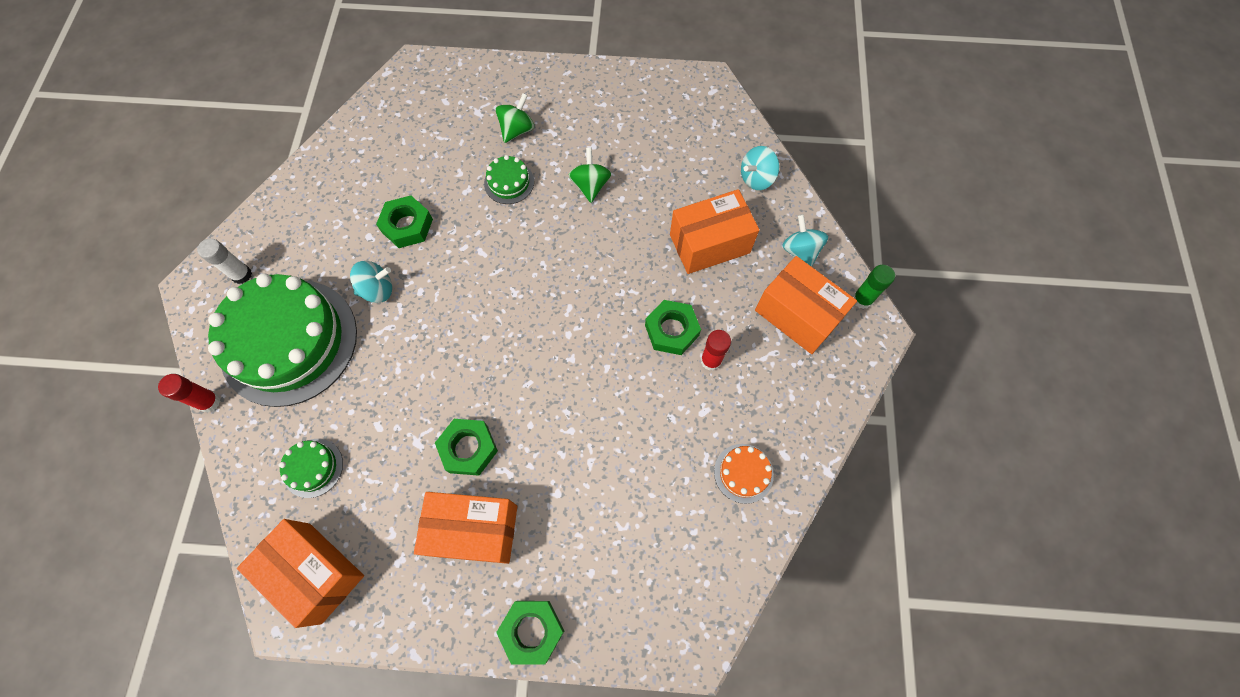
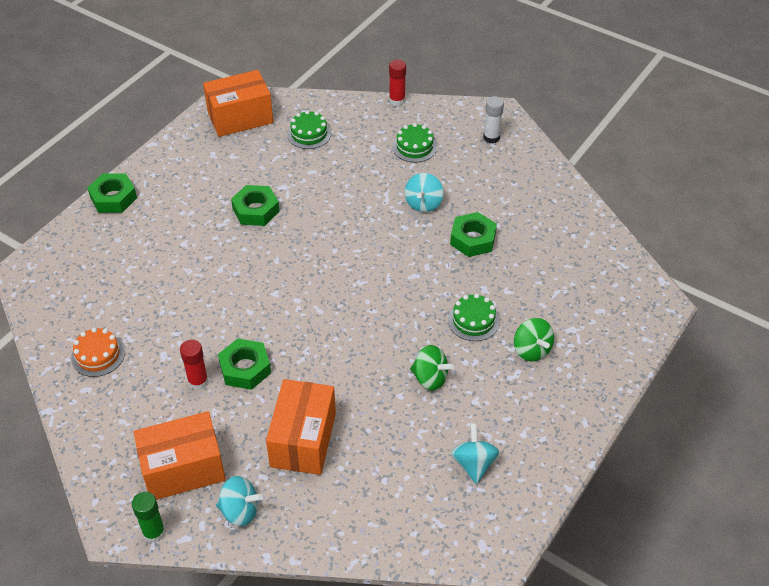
camera: 120 degrees right, 20 degrees down
(289, 341) = (414, 147): green cake -> green cake, size x0.41
(474, 530) = (199, 194): orange box -> none
(756, 178) = (345, 522): turquoise spinning top -> turquoise spinning top (473, 464)

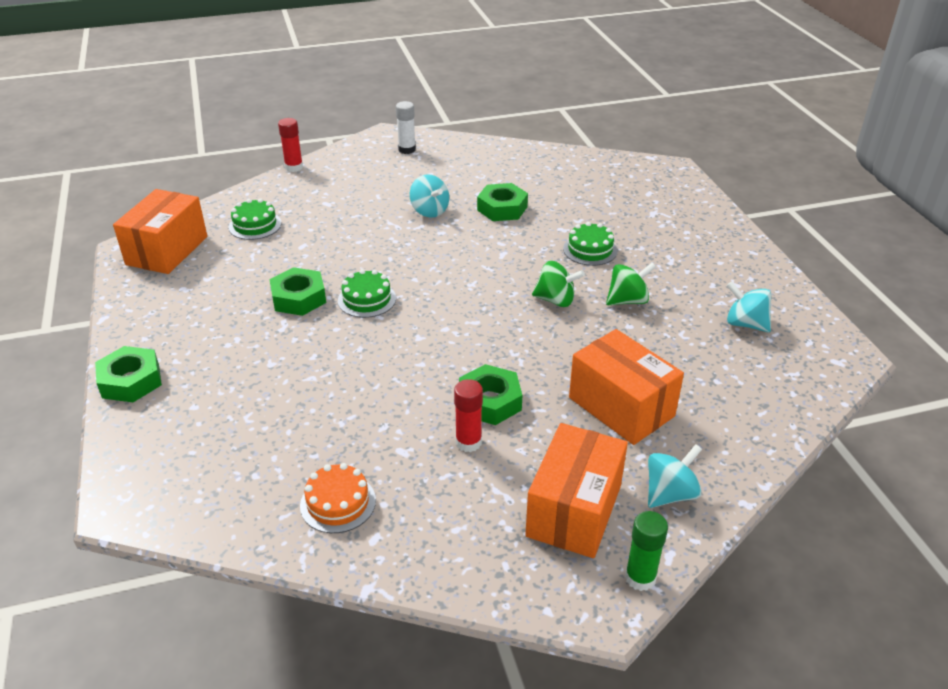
camera: 50 degrees left, 10 degrees down
(414, 147) = (360, 185): green cake -> green cake (367, 299)
(531, 350) = (654, 239): green spinning top -> green spinning top (555, 300)

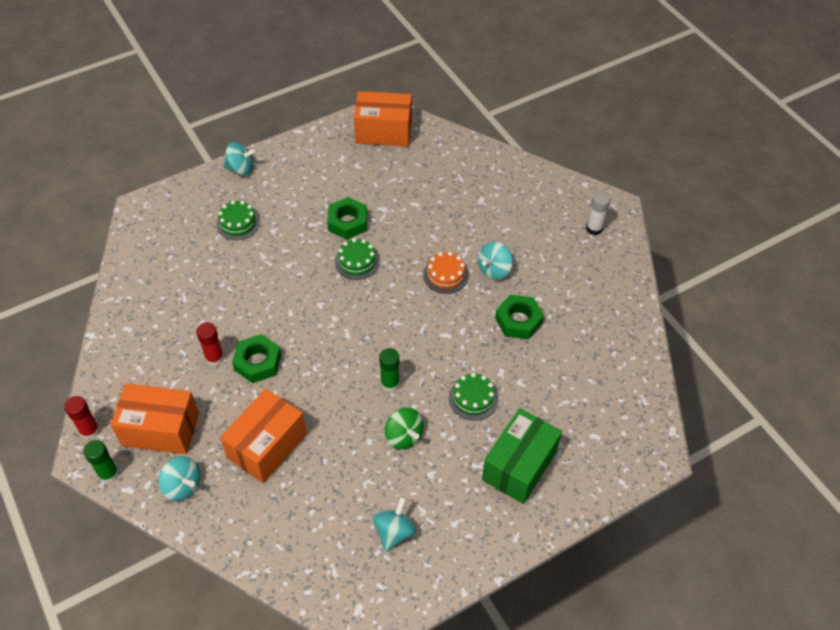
camera: 75 degrees right, 15 degrees up
(131, 381) = (241, 169): green nut -> turquoise spinning top
(255, 225) = (433, 167): green cake -> green cake (238, 223)
(294, 167) = (528, 162): red glue stick -> red glue stick (90, 431)
(338, 503) = (152, 303): orange cake -> orange cake (446, 275)
(555, 300) = (390, 383): green spinning top -> green glue stick
(675, 237) = (519, 466): none -> green box

